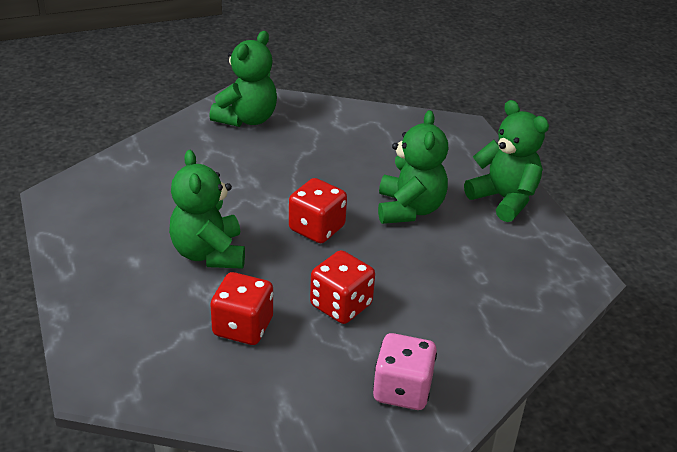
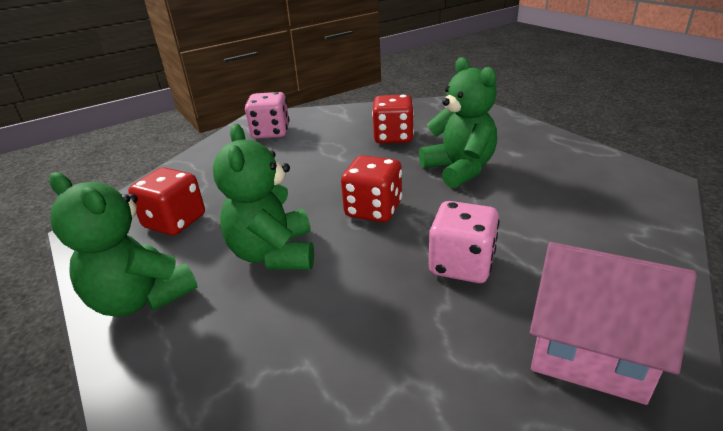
camera: 170 degrees right, 5 degrees down
(247, 119) = (589, 351): green teddy bear -> pink house
(277, 170) = (461, 265): none -> pink dice
(341, 305) = (325, 161): red dice -> red dice (175, 222)

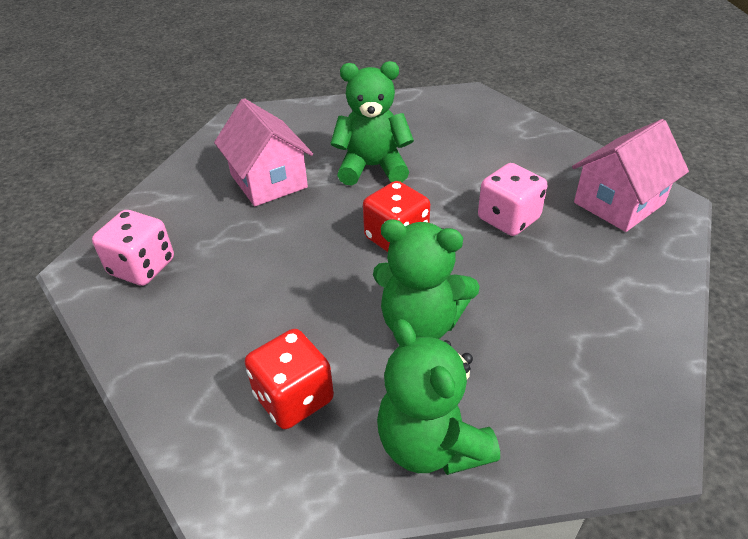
camera: 65 degrees left, 10 degrees up
(141, 298) = (431, 444): green teddy bear -> green teddy bear turned 90 degrees clockwise
(393, 137) = (268, 181): red dice -> pink house

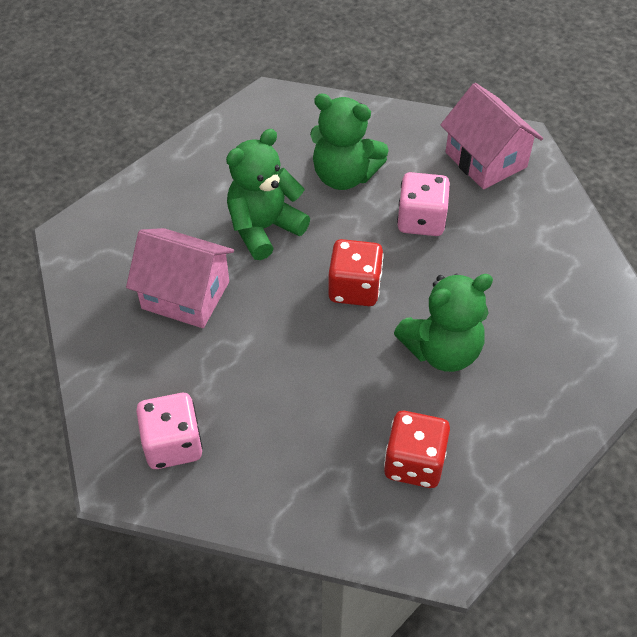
camera: 40 degrees left, 10 degrees up
(431, 444) = (529, 431): green teddy bear -> green teddy bear (344, 176)
(619, 203) = (486, 160): pink house -> pink house turned 45 degrees counterclockwise

